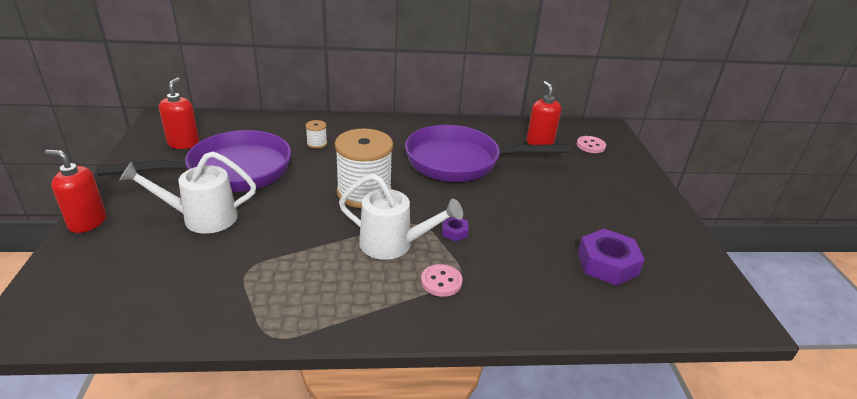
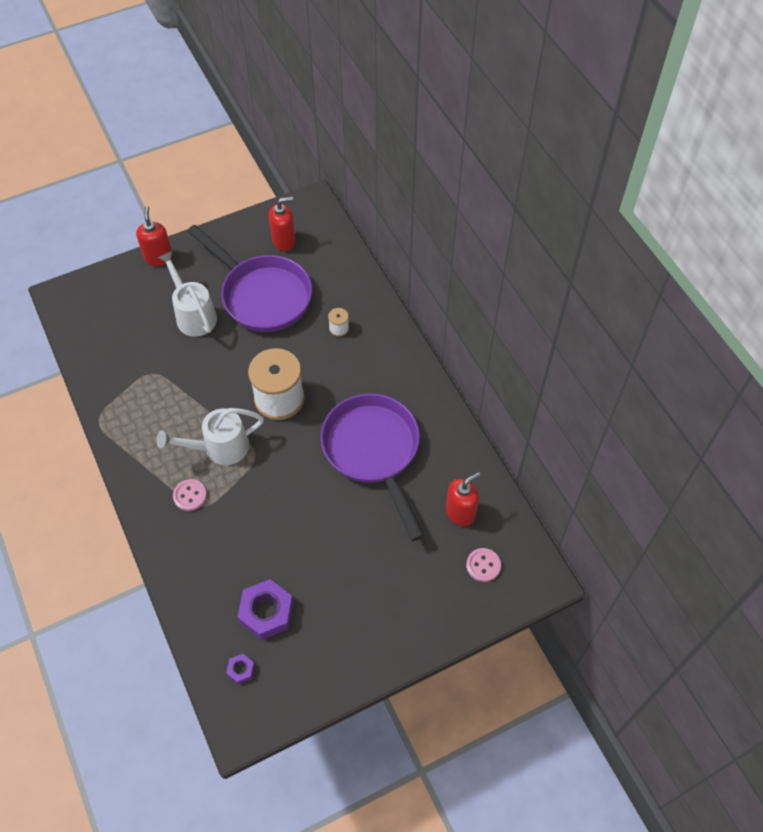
camera: 70 degrees right, 25 degrees up
(394, 244) = (219, 448): white watering can -> white watering can turned 75 degrees clockwise
(454, 232) = (256, 484): purple nut -> purple nut (241, 670)

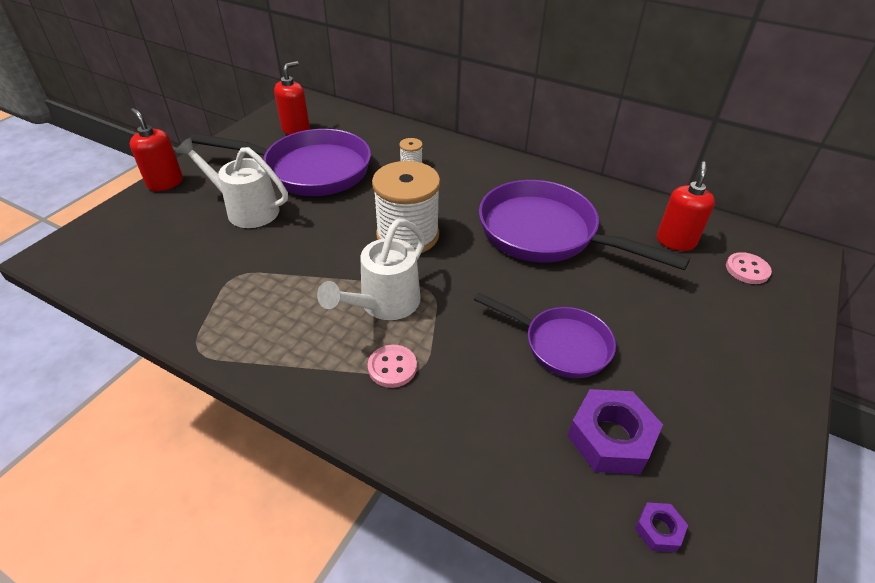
camera: 35 degrees left, 15 degrees down
(297, 541) = (560, 344): none -> purple pan

